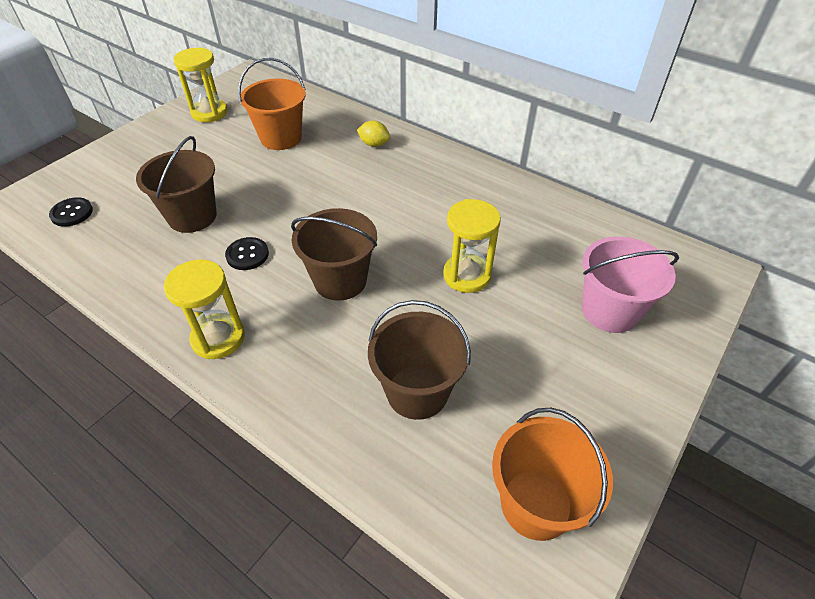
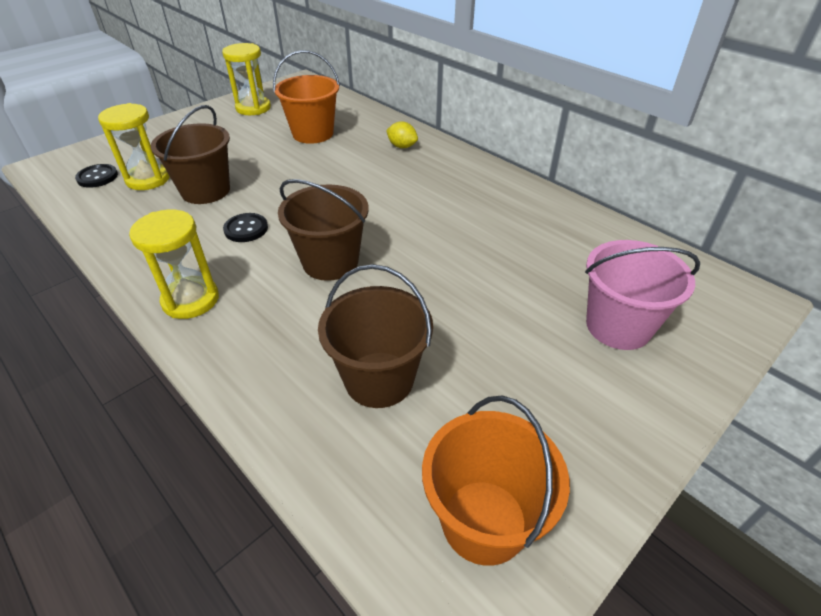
camera: 10 degrees right, 5 degrees down
(467, 275) = (465, 272): yellow hourglass -> yellow hourglass (148, 179)

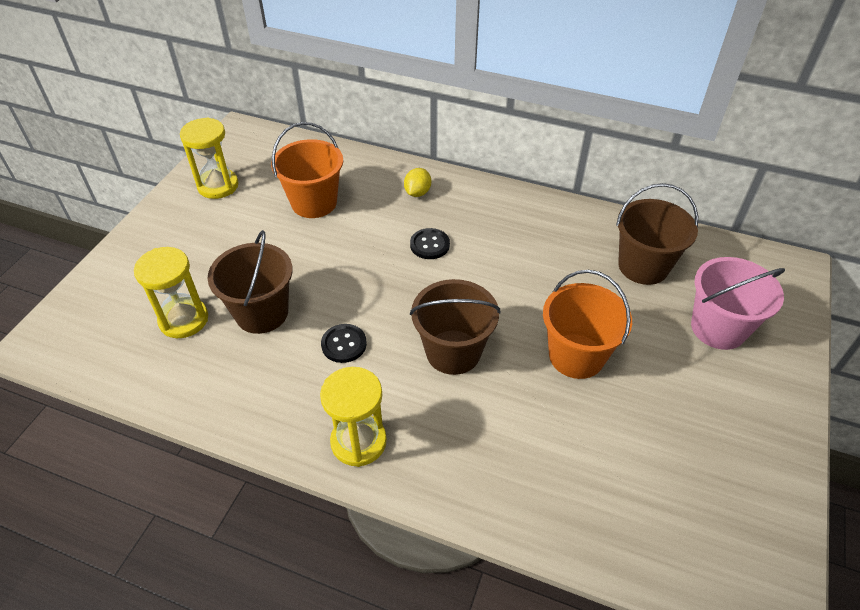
camera: 25 degrees left, 5 degrees up
(97, 177) = (121, 336): black button -> black button (429, 245)
(379, 379) = (579, 450): brown bucket -> brown bucket (643, 266)
(402, 146) = (417, 193): yellow lemon -> yellow lemon turned 75 degrees counterclockwise
(484, 521) = (729, 529): orange bucket -> orange bucket (576, 356)

